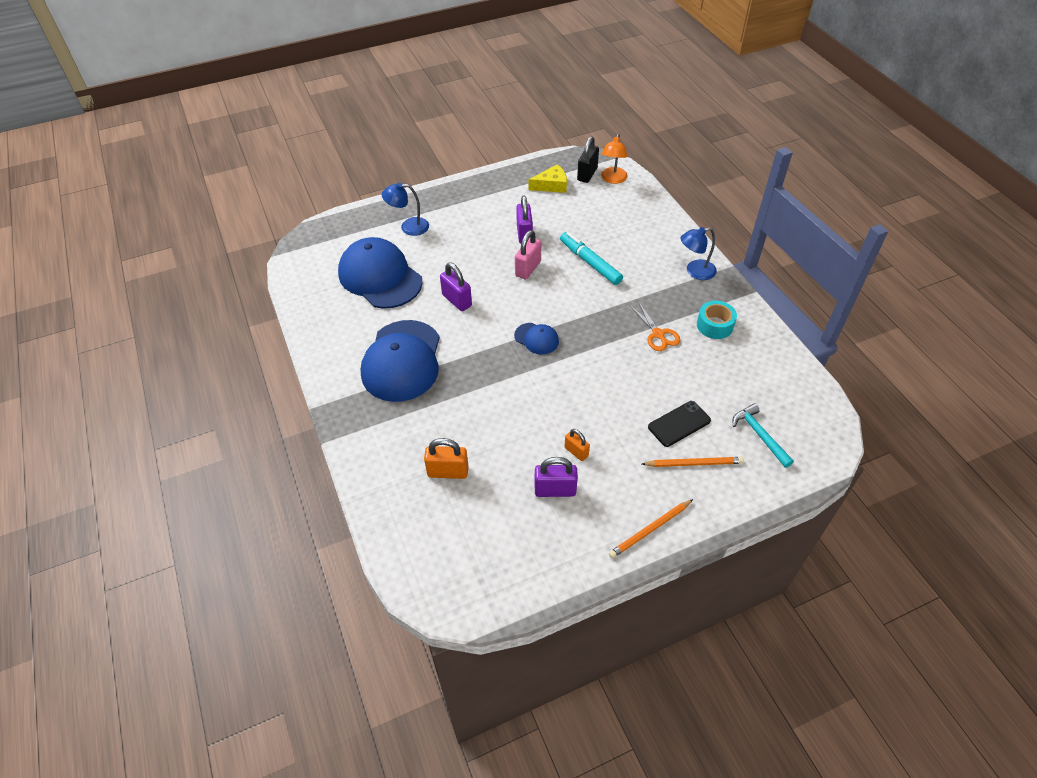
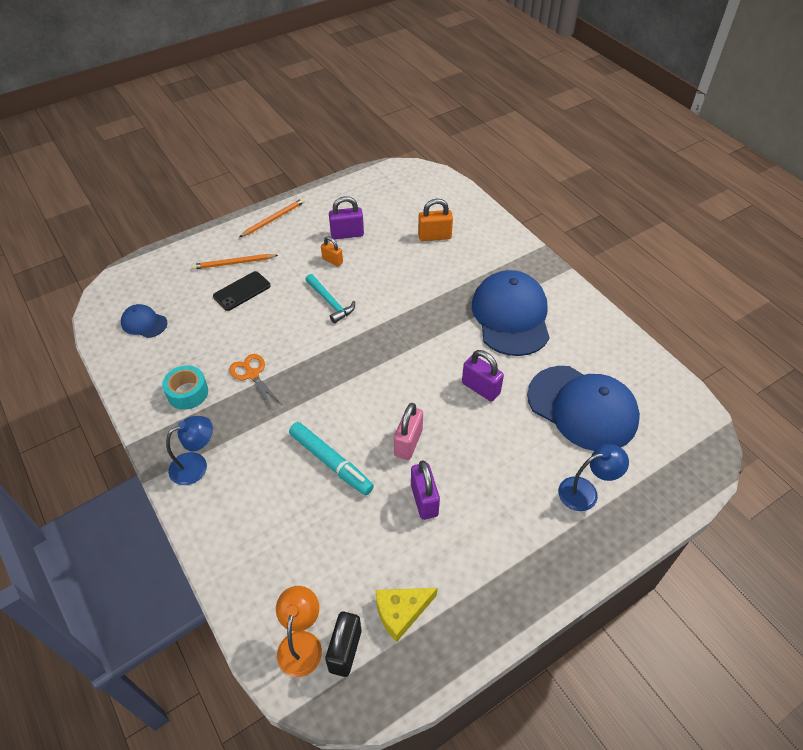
camera: 170 degrees right, 0 degrees up
(536, 338) = (382, 354): blue cap -> blue cap (144, 323)
(759, 435) = (171, 290): turquoise hammer -> turquoise hammer (330, 302)

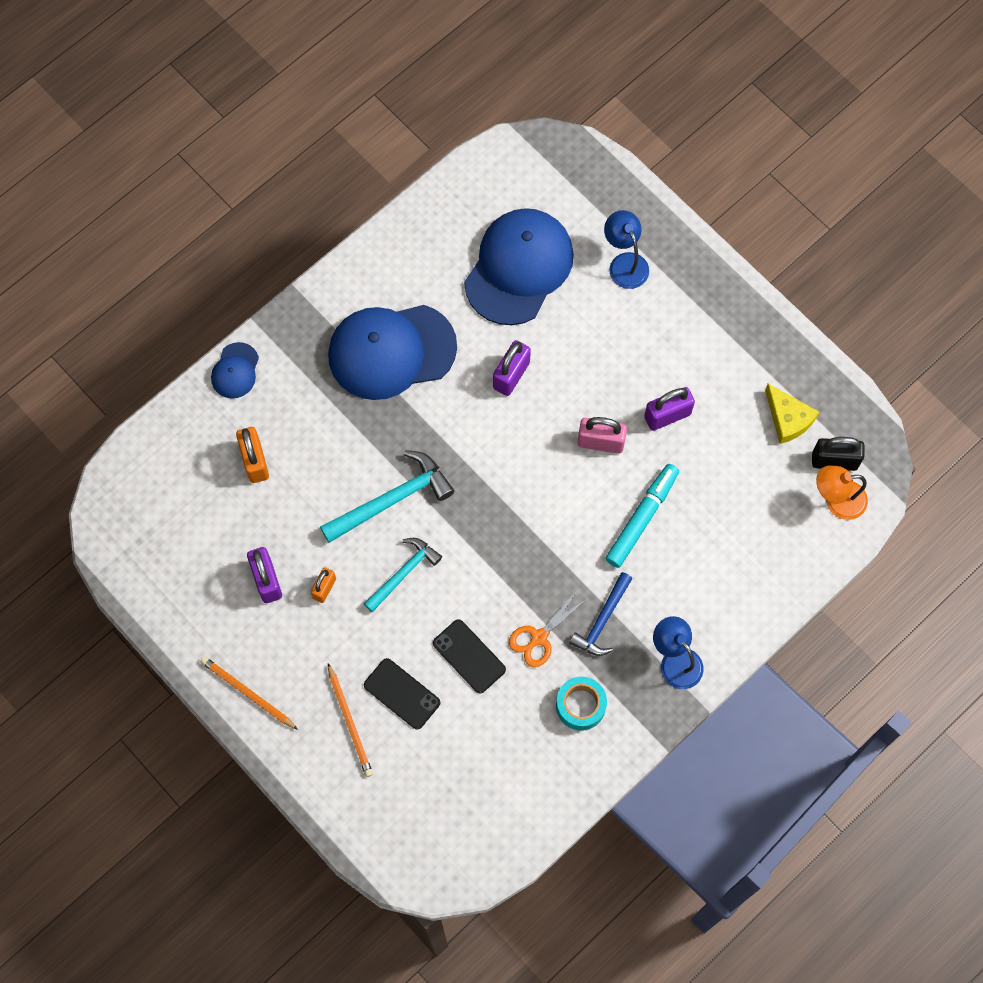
camera: 100 degrees left, 20 degrees up
(144, 323) = (480, 804): blue cap -> blue cap (235, 371)
(250, 418) = (602, 620): none -> blue hammer
(254, 331) = (469, 656): none -> black phone
(389, 303) = (392, 499): none -> turquoise hammer

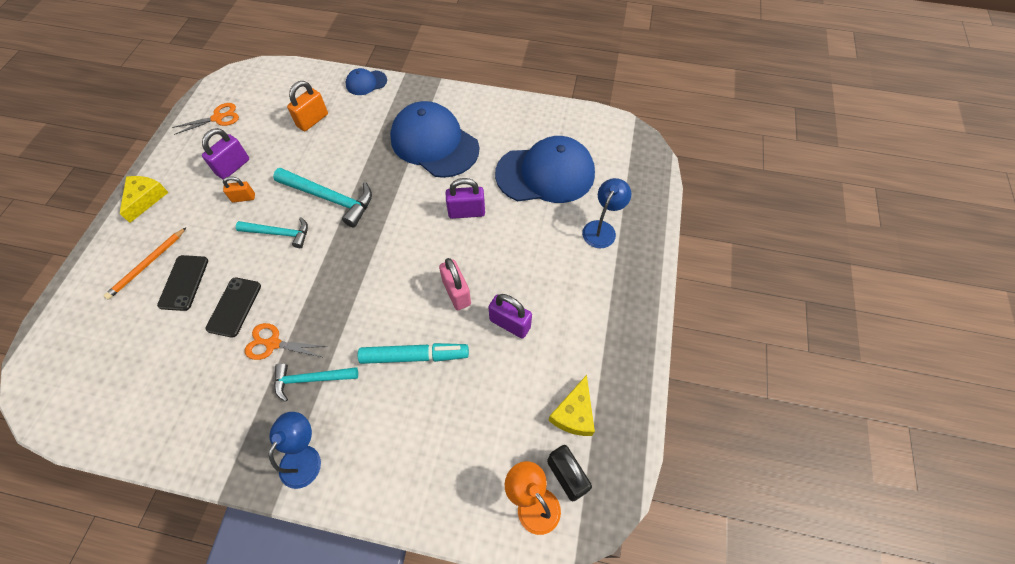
camera: 55 degrees right, 10 degrees down
(168, 565) = (218, 118): none -> orange scissors
(247, 693) = (145, 199): orange pencil -> yellow cheese
(580, 706) = (228, 407): turquoise tape -> none
(602, 620) = (311, 379): blue hammer -> turquoise hammer

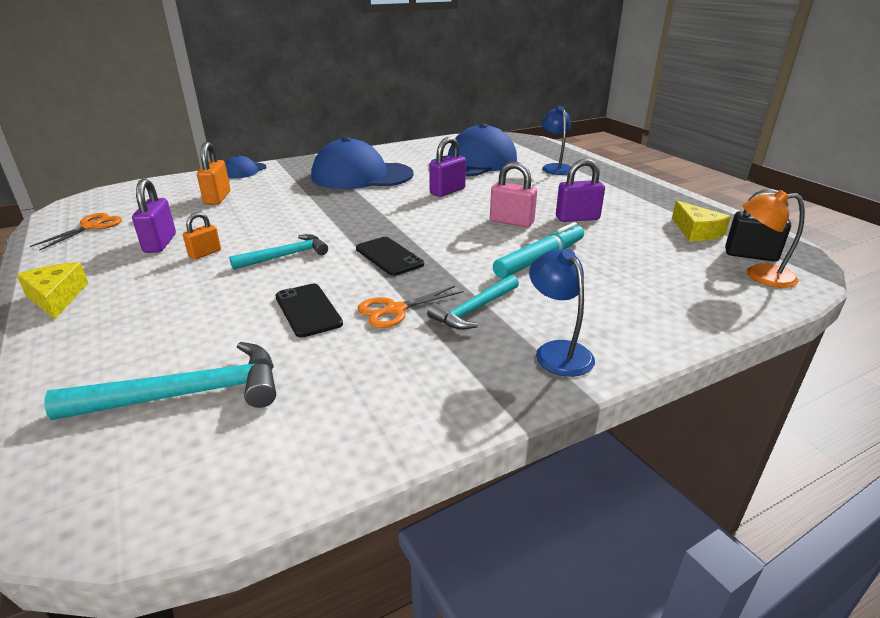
camera: 40 degrees left, 30 degrees down
(147, 264) = (133, 333): orange pencil -> none
(184, 282) = (211, 323): black phone -> black phone (389, 256)
(330, 198) = (309, 223): turquoise hammer -> turquoise hammer (188, 394)

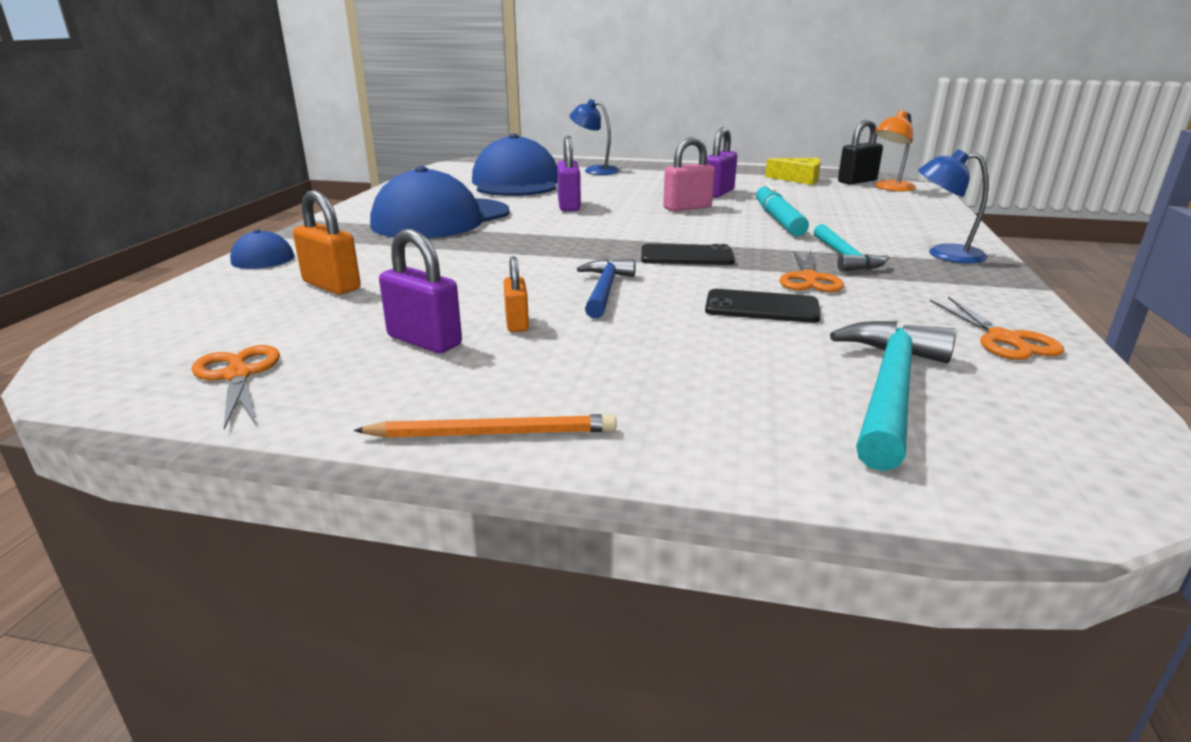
camera: 50 degrees left, 5 degrees down
(56, 297) = (493, 433): yellow cheese -> orange pencil
(285, 256) = (605, 290): turquoise hammer -> blue hammer
(341, 425) = (1004, 339): none -> orange scissors

